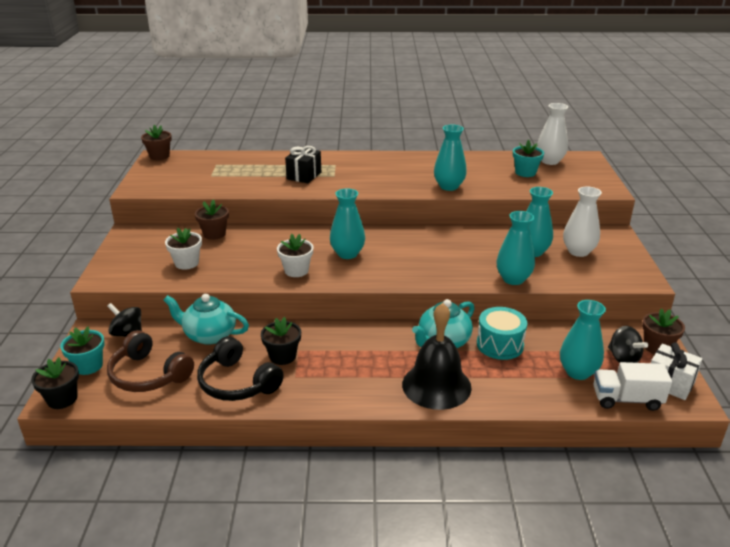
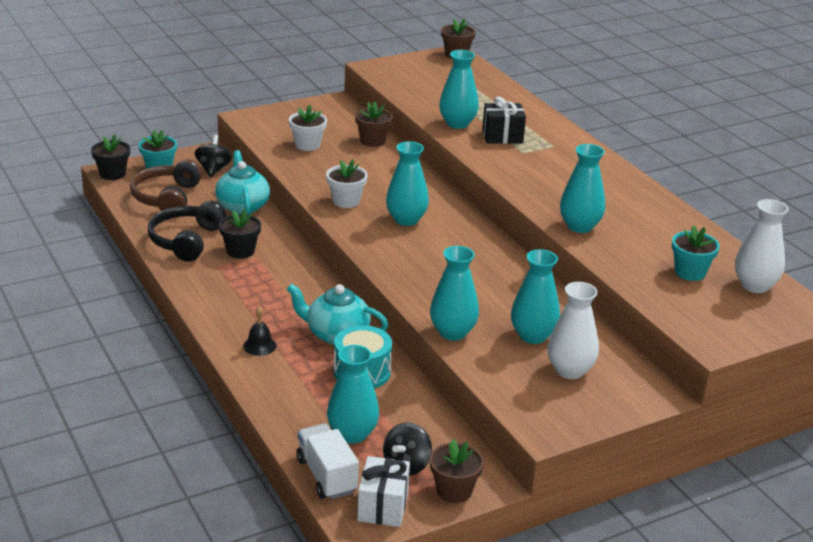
camera: 60 degrees right, 0 degrees up
(267, 185) = (457, 124): none -> turquoise vase
(436, 385) = (259, 346): black bell -> black bell, size x0.43

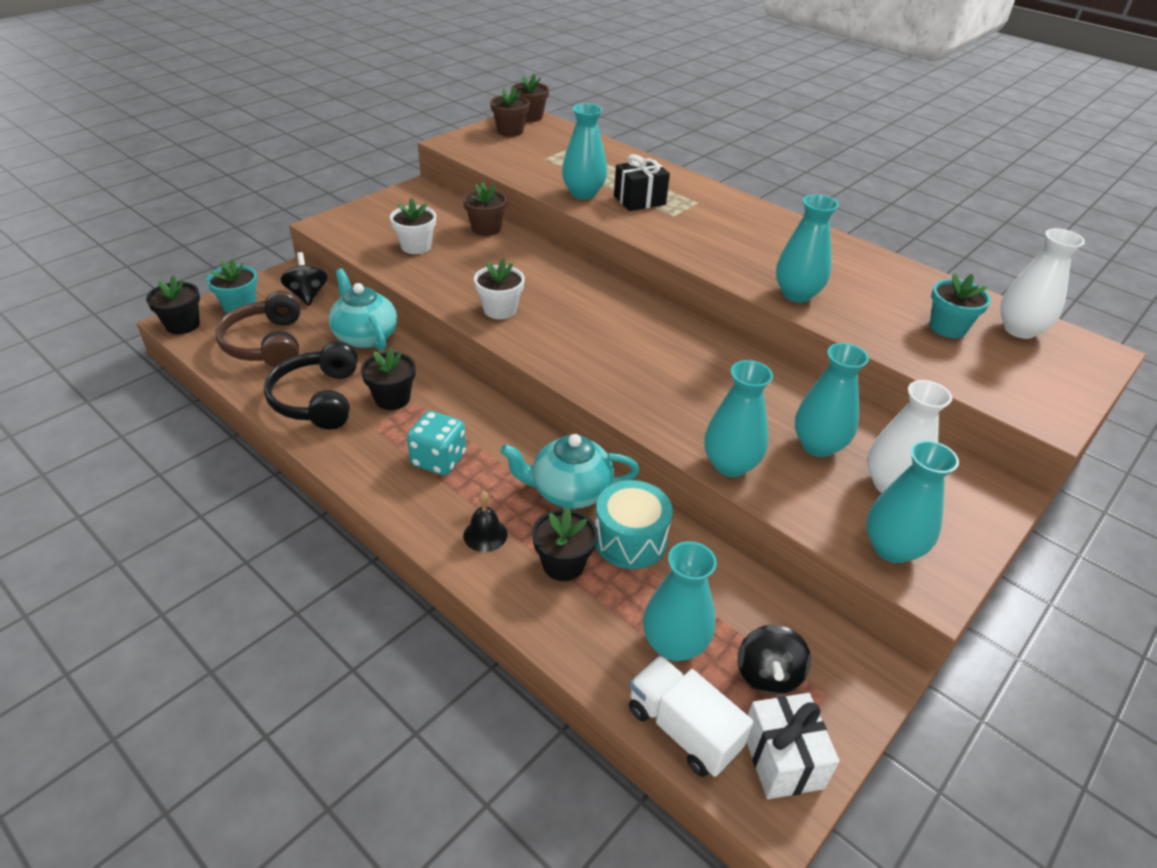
camera: 20 degrees left, 10 degrees up
(252, 296) = (438, 460): none -> turquoise dice
(304, 374) = (563, 564): none -> black flower pot
(406, 220) = (581, 320): turquoise vase -> turquoise vase (892, 548)
(454, 490) = (847, 698): brown flower pot -> brown flower pot (510, 131)

